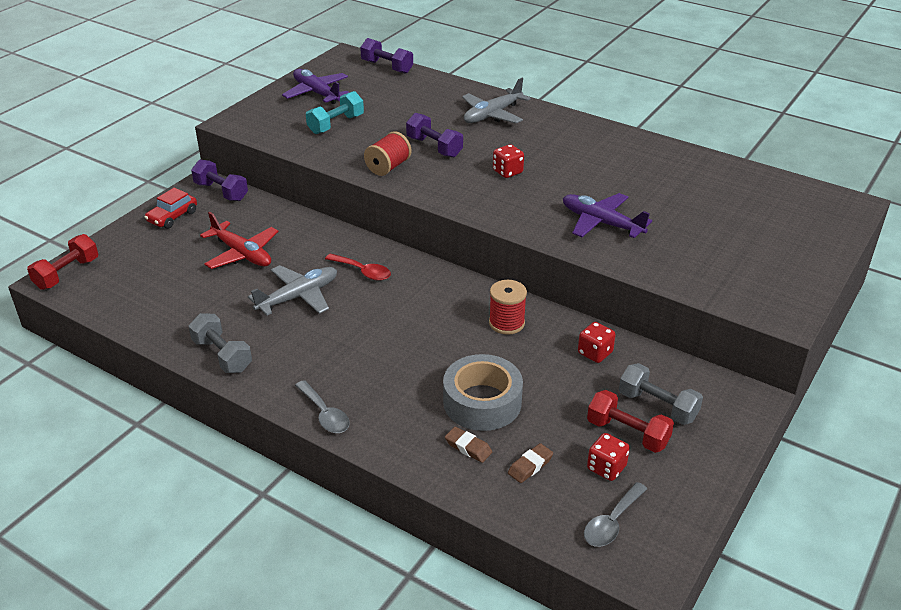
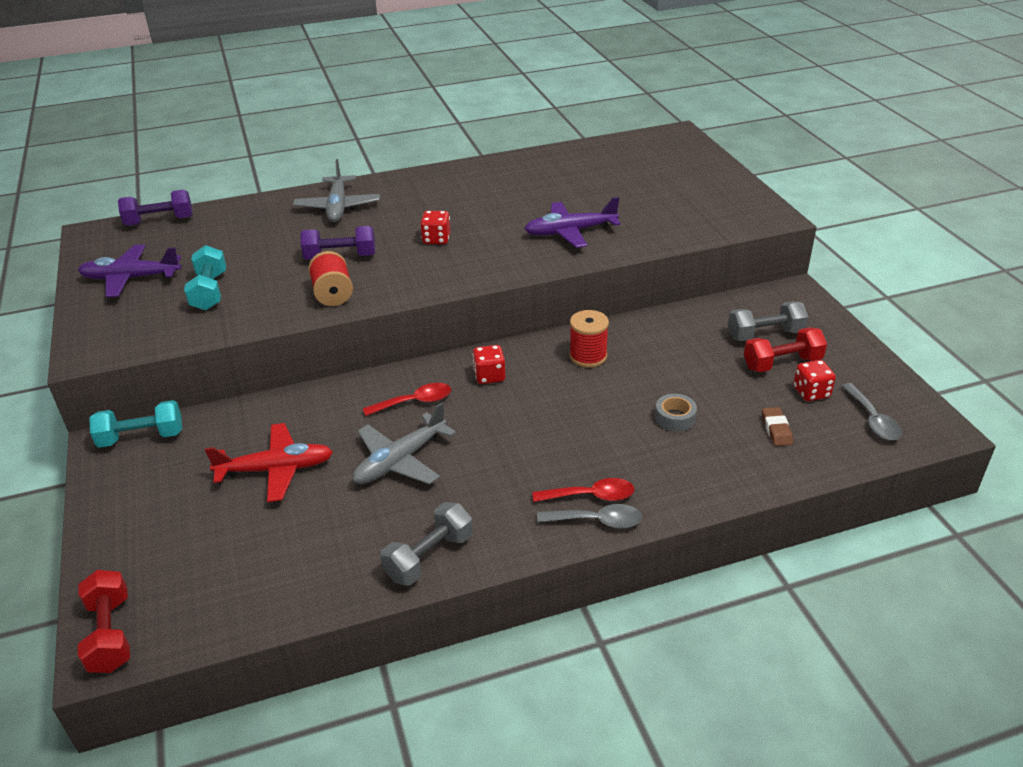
camera: 50 degrees left, 0 degrees up
(172, 217) = (130, 494): red car -> none
(221, 192) = (141, 437): purple dumbbell -> turquoise dumbbell
(222, 355) = (429, 557): grey dumbbell -> grey dumbbell turned 45 degrees counterclockwise
(298, 297) = (400, 461): grey plane -> grey plane turned 135 degrees counterclockwise
(348, 399) = (590, 496): none -> red spoon
(468, 447) = (724, 452): brown eraser -> none
(482, 402) = (675, 418): grey tape -> grey tape, size x0.49
(595, 353) = (674, 332): red dice -> red dice (489, 376)

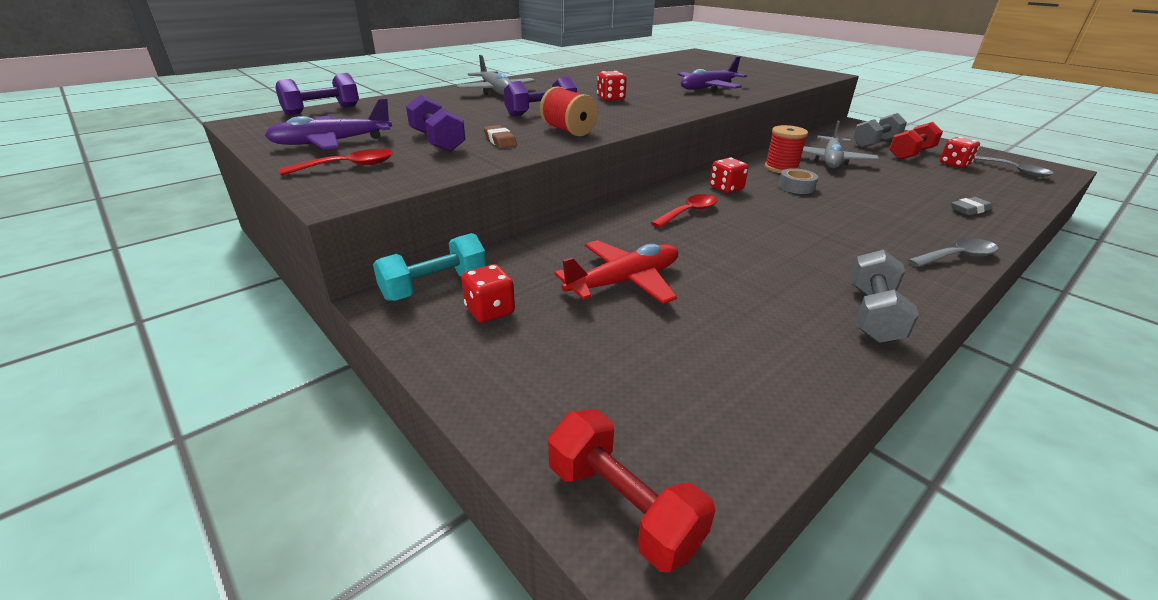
camera: 25 degrees left, 5 degrees down
(159, 471) = (490, 310): none -> red dice
(209, 292) = (437, 141): turquoise dumbbell -> purple dumbbell
(400, 461) = (735, 251): grey plane -> grey plane (830, 160)
(590, 496) = (924, 243): red spoon -> red spoon (348, 166)
(675, 418) = (897, 189): grey tape -> grey tape (796, 187)
(710, 466) = (970, 210): none -> grey eraser
(776, 429) = (970, 184): brown eraser -> brown eraser (500, 141)

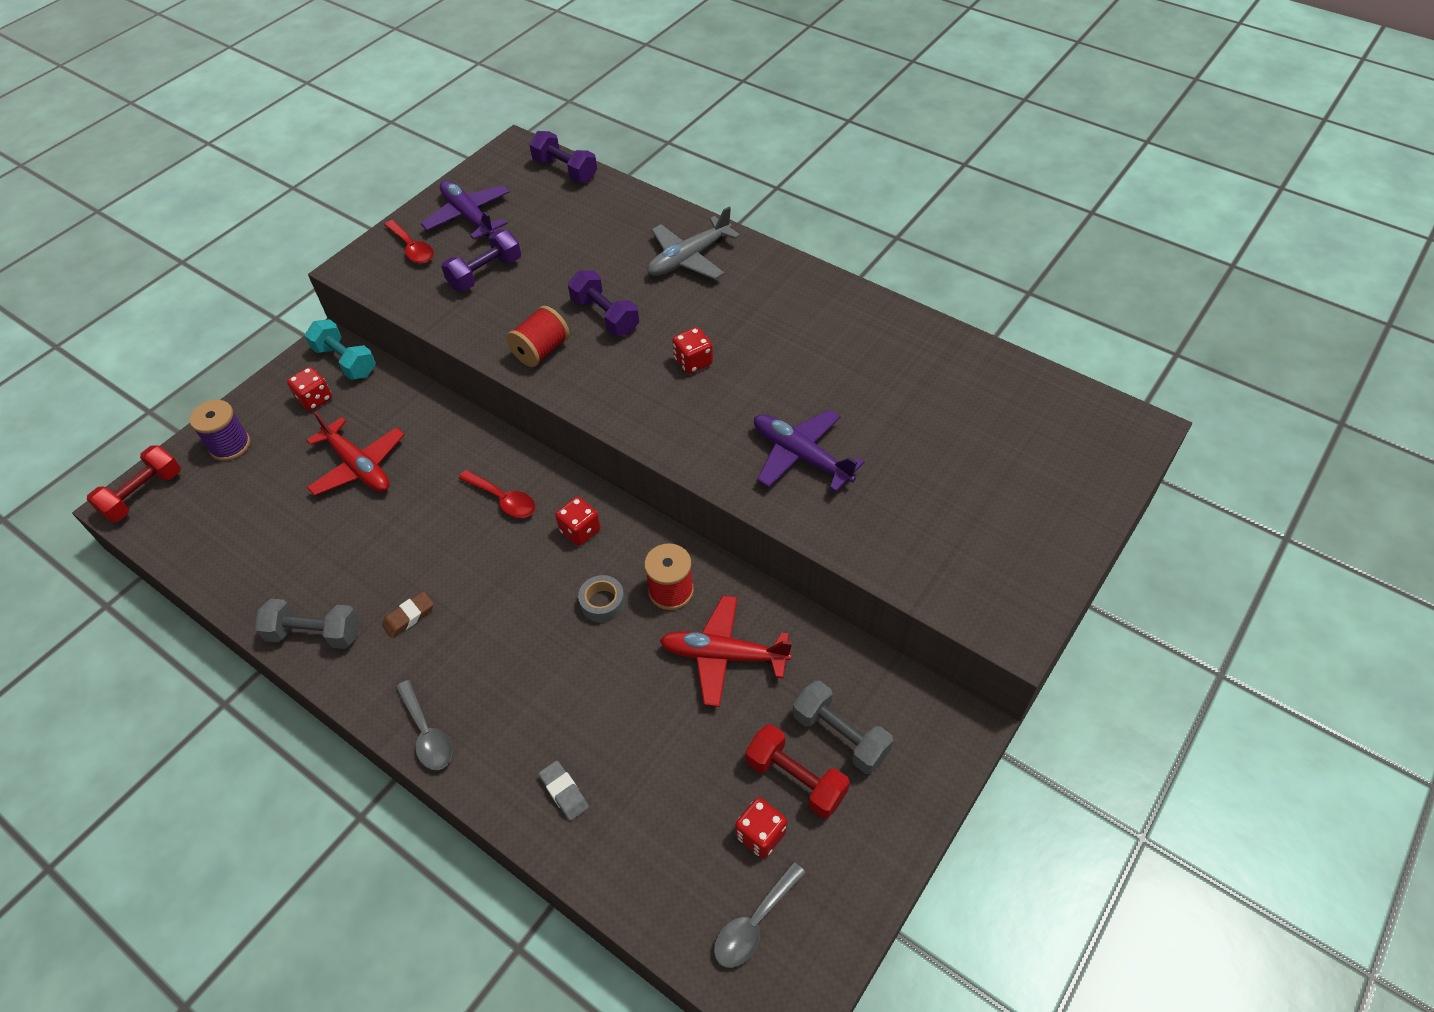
camera: 80 degrees right, 20 degrees up
(500, 141) = (495, 312): brown eraser -> brown eraser (409, 616)
(542, 390) = (230, 445): none -> purple spool
(830, 160) = (723, 655): grey plane -> red plane

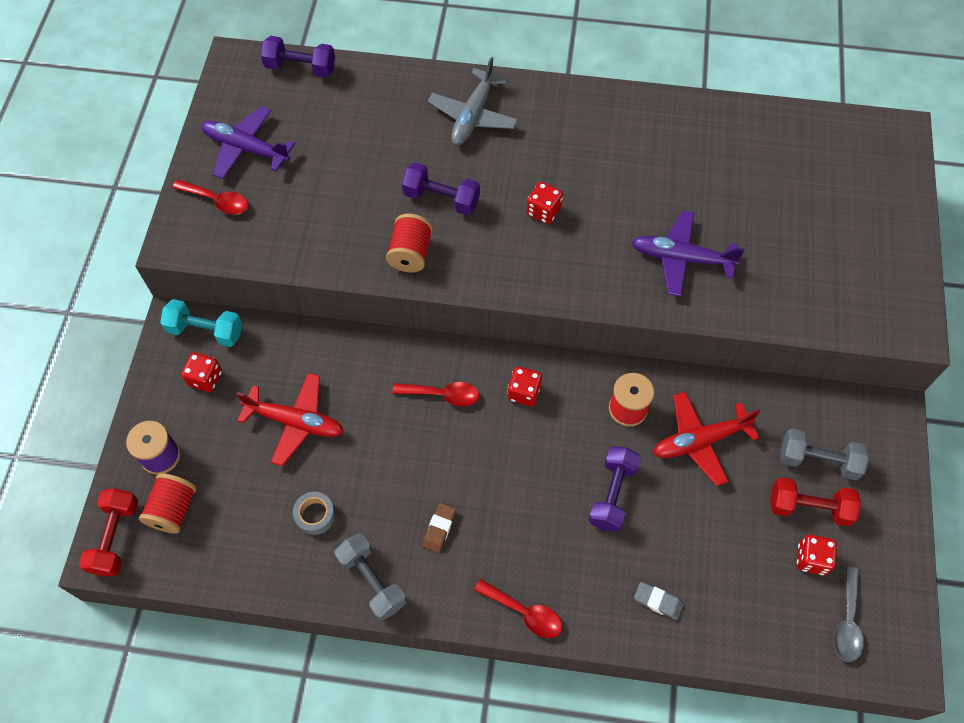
camera: 30 degrees left, 10 degrees up
(205, 493) = (173, 509): none -> red spool
(315, 634) = (372, 581): grey dumbbell -> grey dumbbell turned 75 degrees clockwise
(427, 733) = (524, 612): grey spoon -> red spoon
(485, 273) = (305, 199): purple dumbbell -> purple dumbbell (612, 494)
(602, 603) = (583, 443): grey tape -> grey tape (315, 515)

